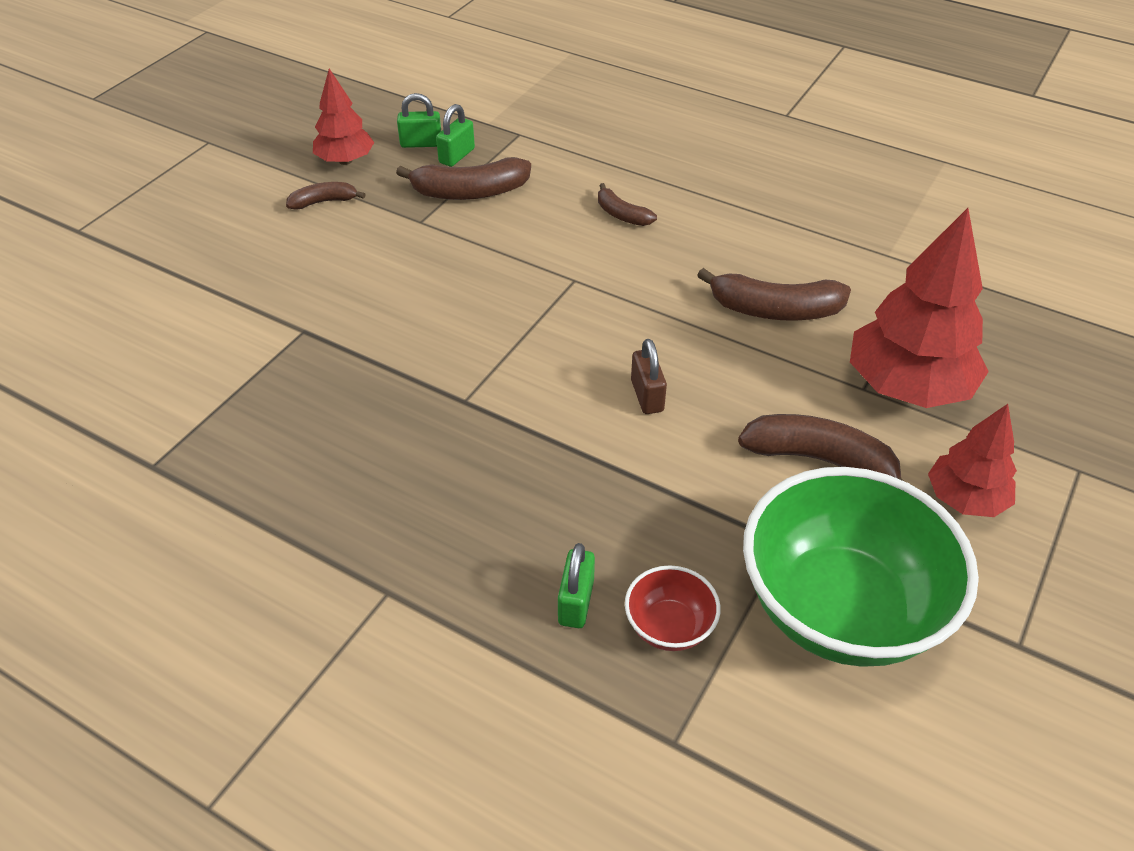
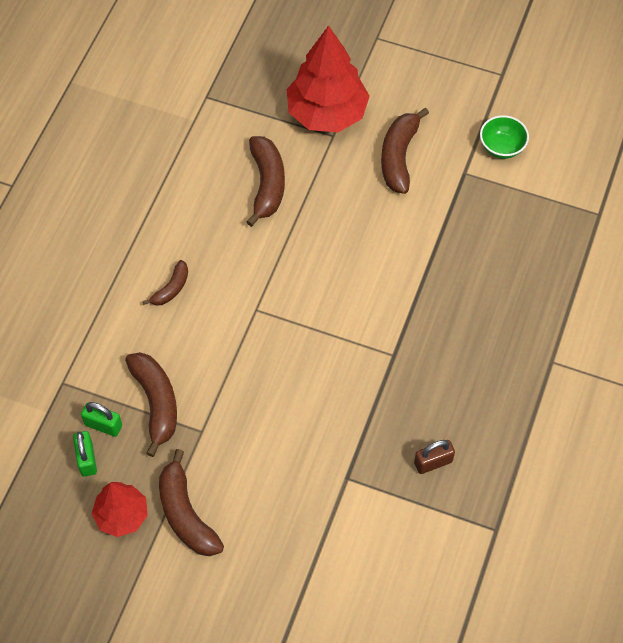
camera: 100 degrees left, 15 degrees up
(324, 202) = (186, 514): brown banana -> brown banana, size x1.75
(576, 602) = (532, 267): green padlock -> none
(647, 396) = (366, 250): brown padlock -> brown padlock (433, 462)
(669, 627) = (534, 222): red bowl -> none
(840, 609) = (502, 147): green bowl -> green bowl, size x0.43
(965, 499) = (412, 90): red tree -> none

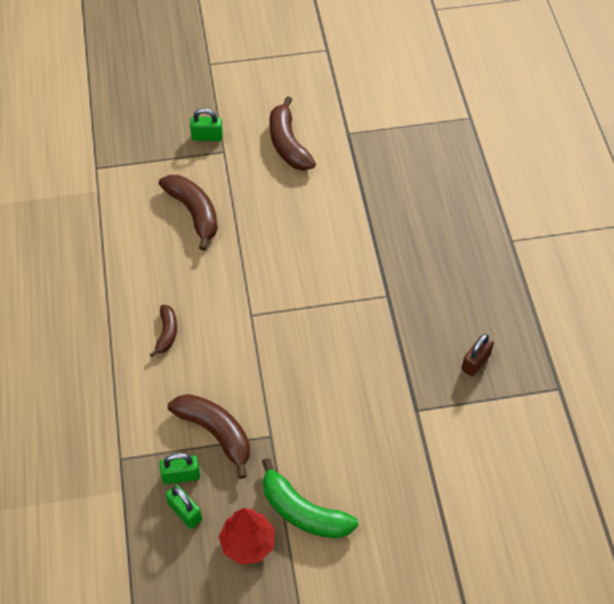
camera: 30 degrees left, 5 degrees down
(186, 514) = (303, 511): brown banana -> green banana
(327, 113) = (207, 137): red tree -> green padlock
(502, 147) = (363, 102): green bowl -> none

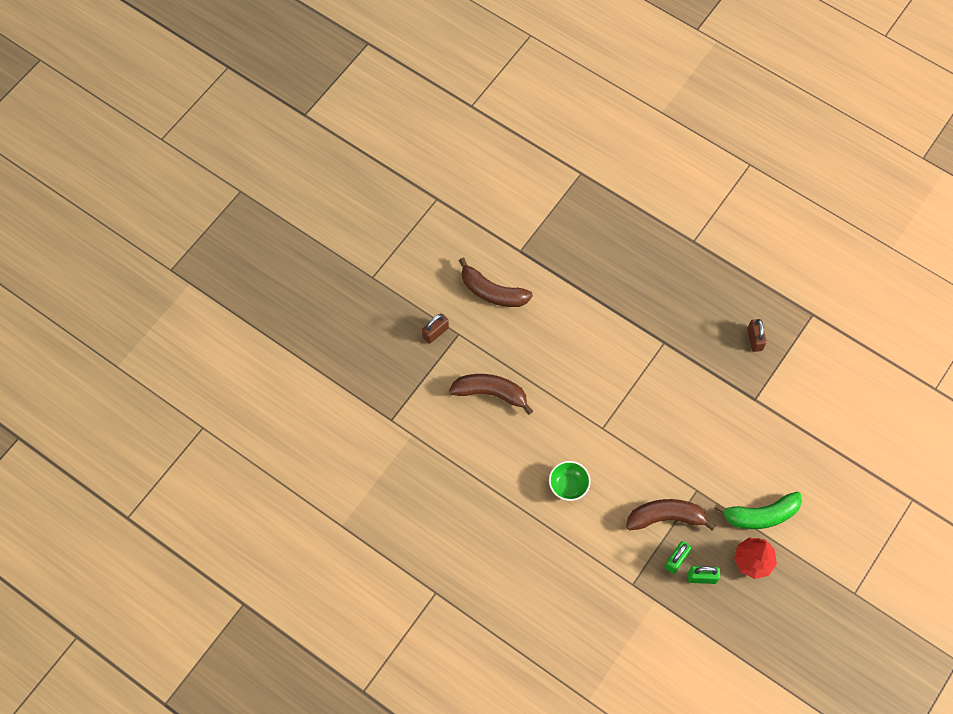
camera: 45 degrees left, 10 degrees up
(167, 333) = (568, 486): brown banana -> green bowl
(207, 137) = (435, 332): green padlock -> brown padlock

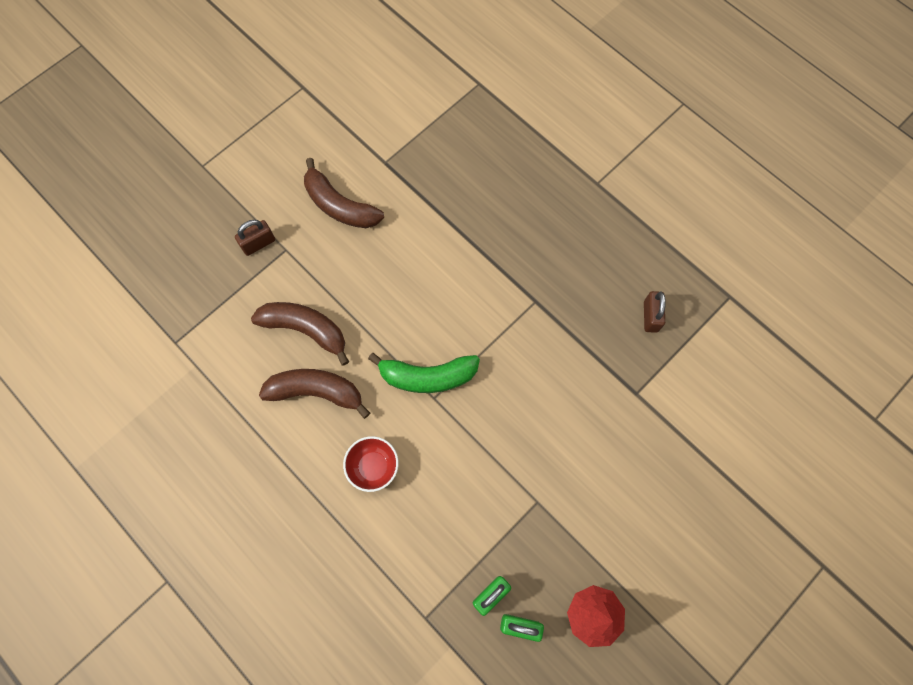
camera: 10 degrees right, 5 degrees up
(568, 486) = (373, 467): green bowl -> red bowl
(666, 517) = (489, 533): brown banana -> brown banana (316, 392)
(761, 515) = (616, 552): green banana -> green banana (427, 376)

